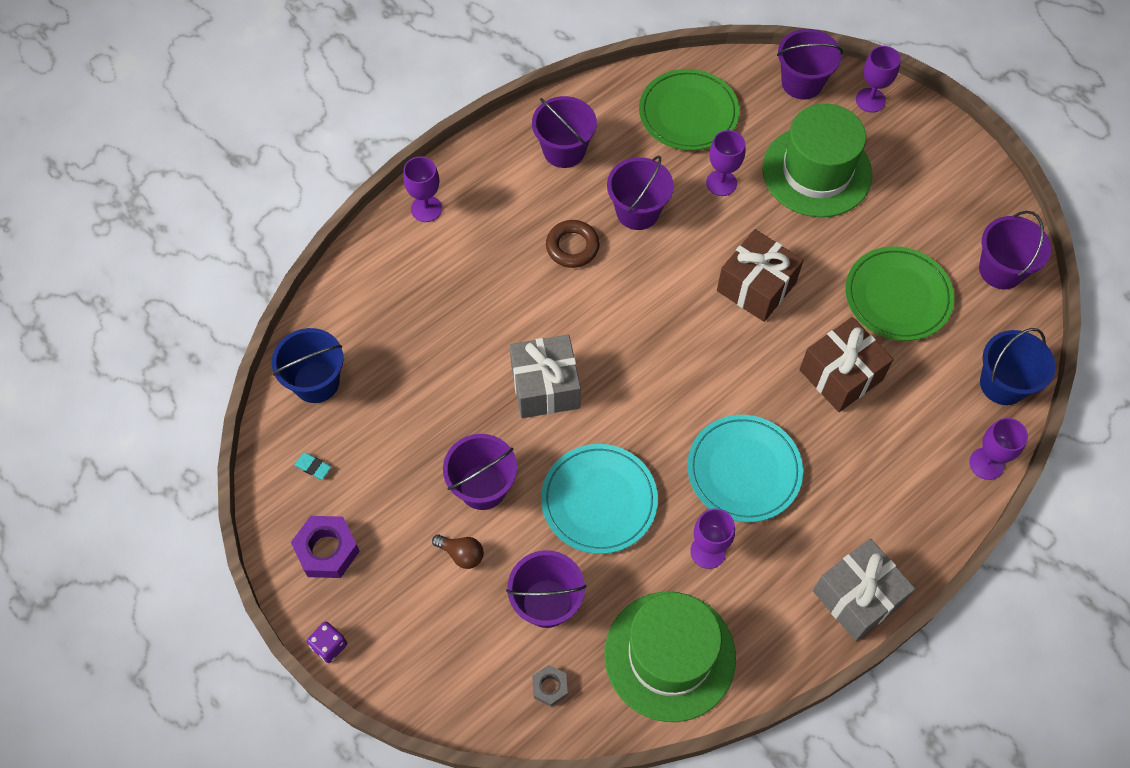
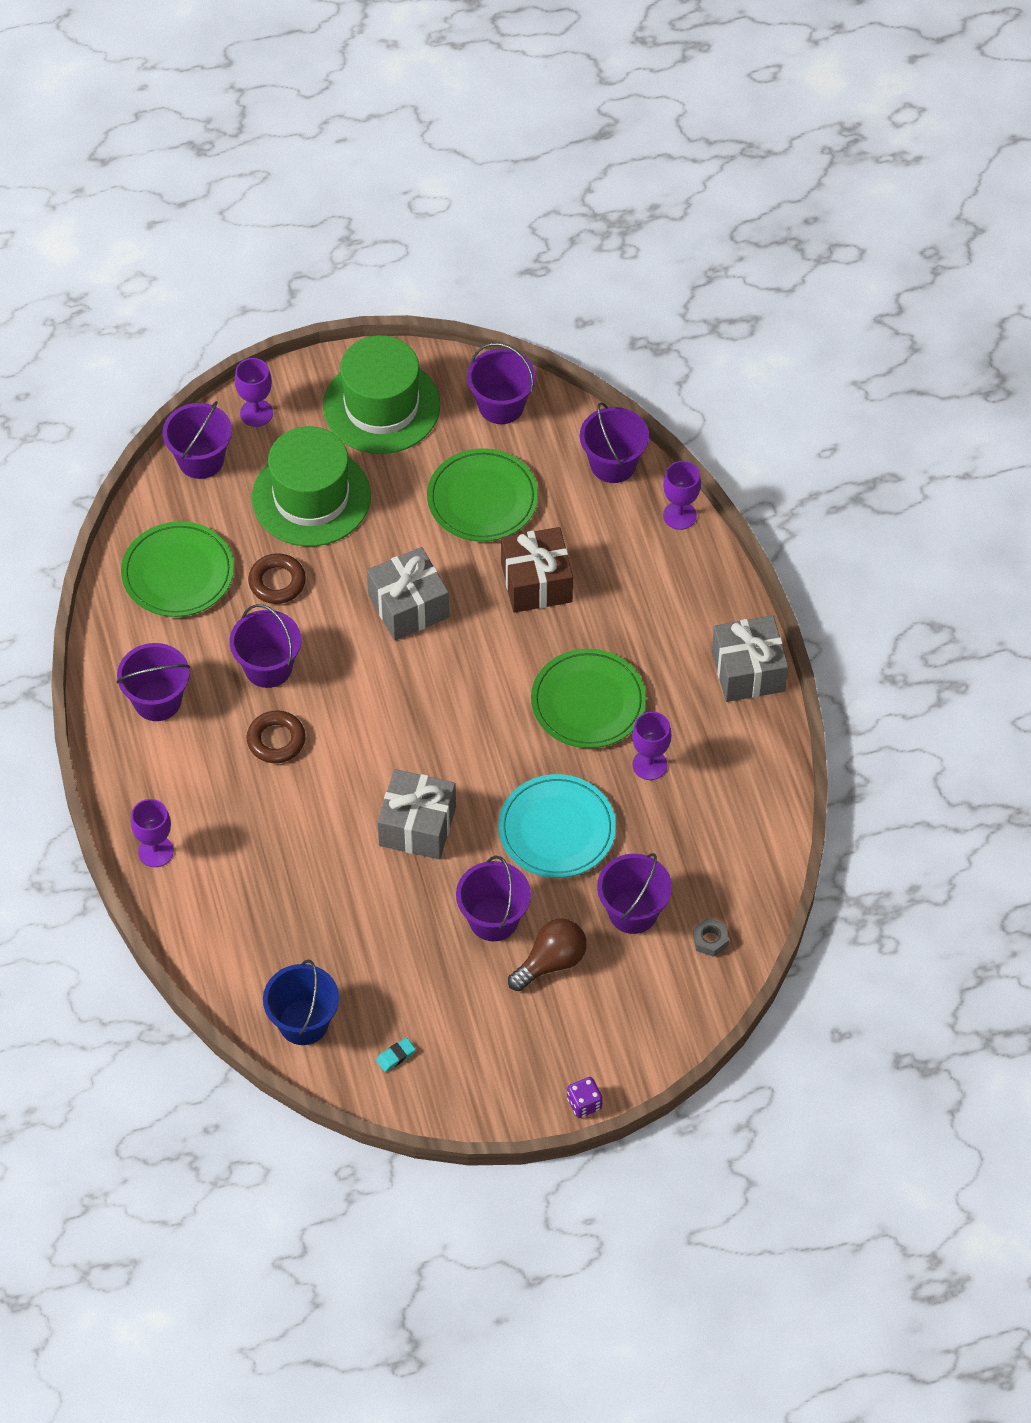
camera: 65 degrees left, 5 degrees down
(327, 550) = (488, 1073): purple nut -> none
(461, 554) = (551, 962): brown light bulb -> brown light bulb, size x1.58
(670, 655) = (728, 836): green hat -> green hat (381, 406)
(721, 183) = (277, 582): purple goblet -> brown ring
(744, 470) = (588, 702): turquoise plate -> green plate
(756, 287) = (408, 606): brown gift -> grey gift
(1003, 384) = (613, 464): blue bucket -> purple bucket

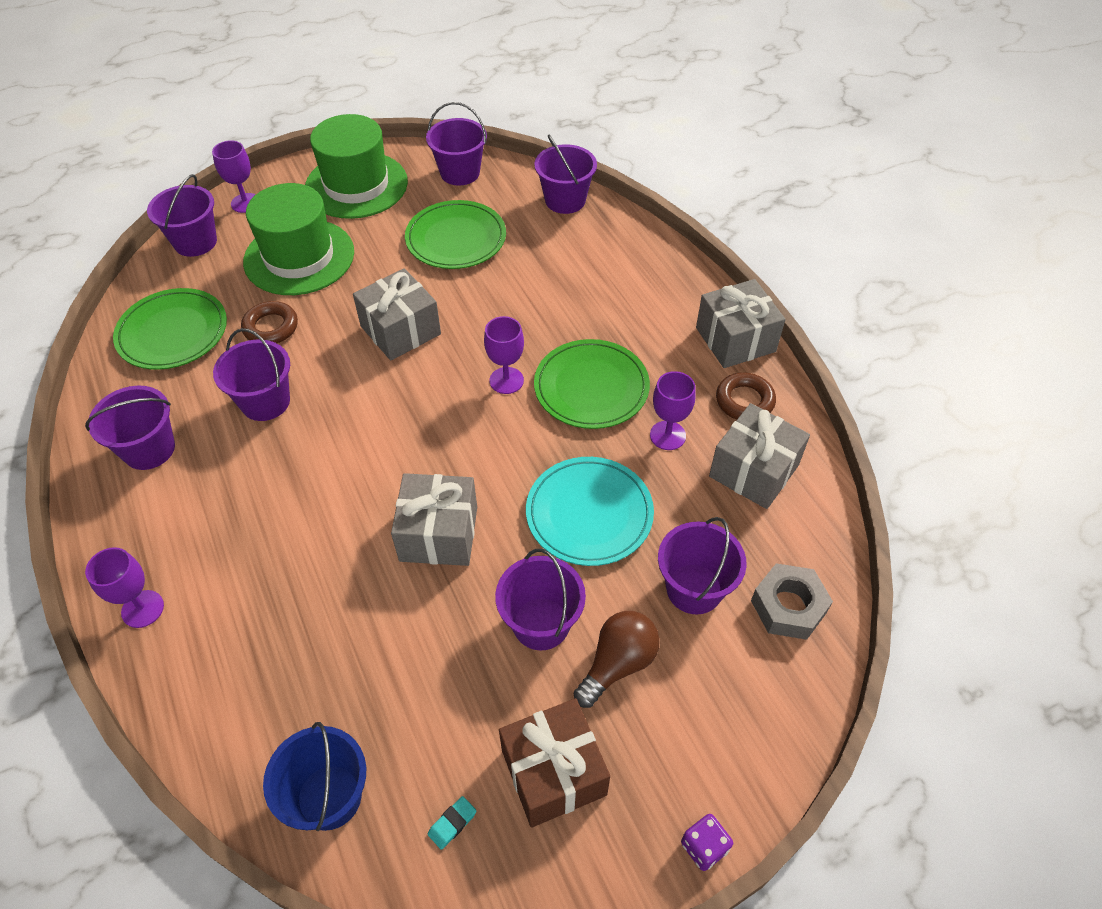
camera: 10 degrees left, 5 degrees down
(276, 740) = (277, 469): brown ring -> brown ring (744, 401)
(536, 582) = (518, 295): brown gift -> brown gift (553, 772)
(679, 515) = (633, 229): purple goblet -> purple goblet (506, 380)
(710, 940) = (788, 606): grey nut -> grey nut, size x1.75
(721, 813) = (754, 471): none -> grey gift

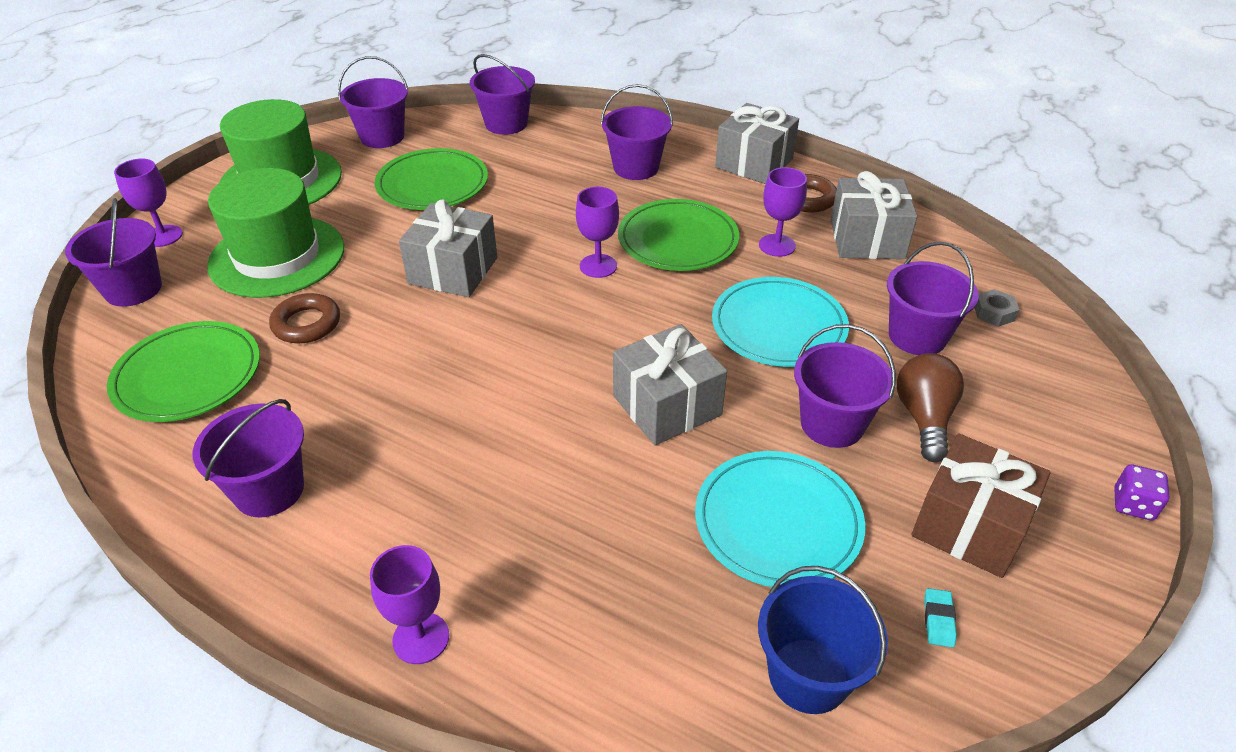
camera: 35 degrees left, 10 degrees down
(265, 402) = (368, 386): purple bucket -> purple bucket (636, 168)
(421, 675) = (777, 522): none -> turquoise plate
(788, 606) = (994, 313): grey nut -> grey nut, size x0.57

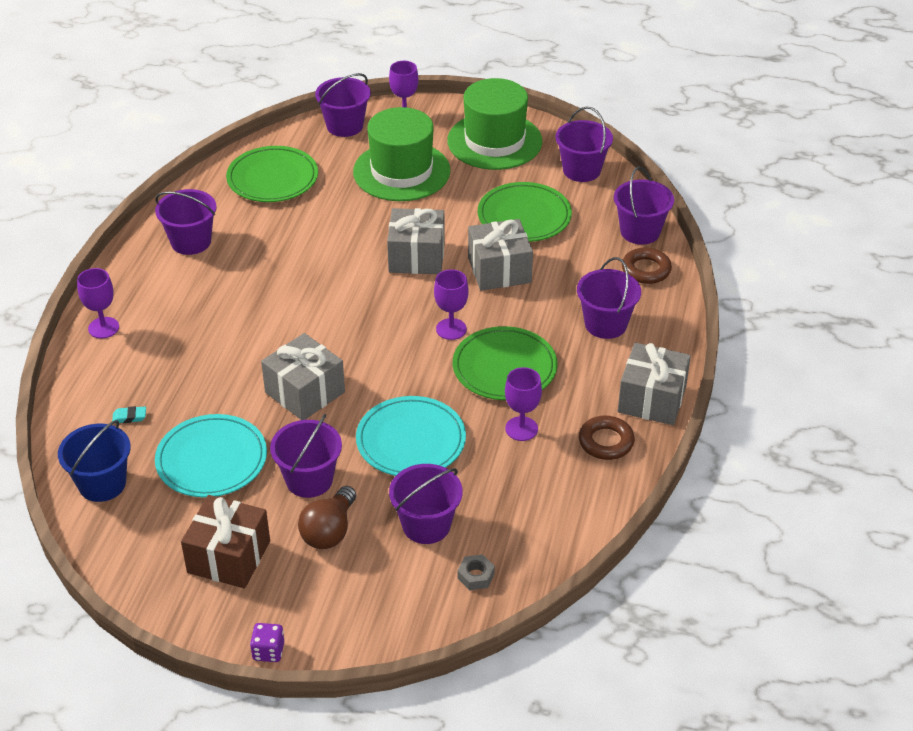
camera: 75 degrees right, 0 degrees up
(306, 324) = (335, 208): brown ring -> brown ring (646, 270)
(867, 239) = (555, 487): grey gift -> grey gift (499, 270)
(924, 418) = (329, 531): brown light bulb -> brown light bulb turned 120 degrees clockwise
(938, 620) = (149, 541): turquoise eraser -> turquoise eraser (129, 417)

